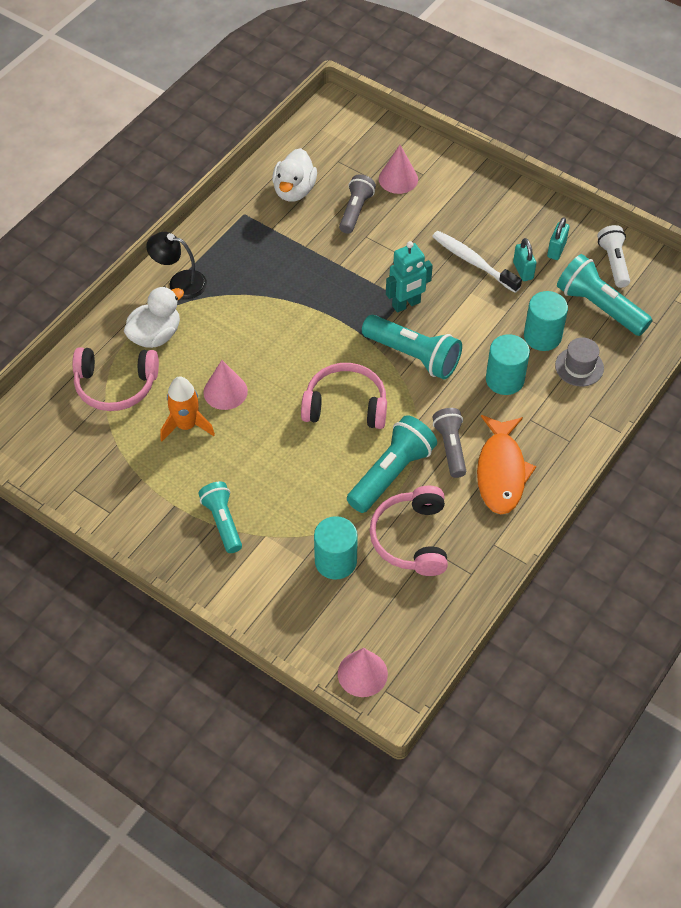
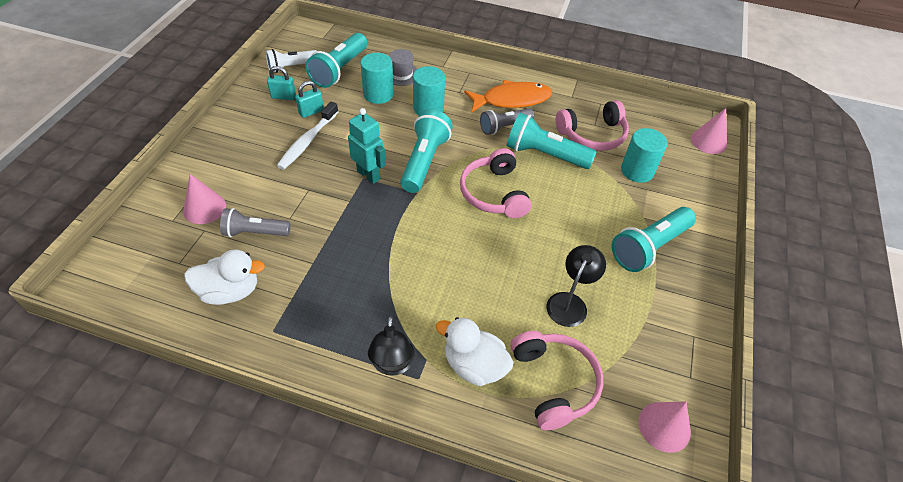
camera: 110 degrees left, 5 degrees down
(186, 425) = (570, 302): orange rocket -> black lamp
(222, 522) = (649, 247): turquoise flashlight -> turquoise flashlight, size x1.52
(225, 391) = (518, 282): pink cone -> pink cone (664, 426)

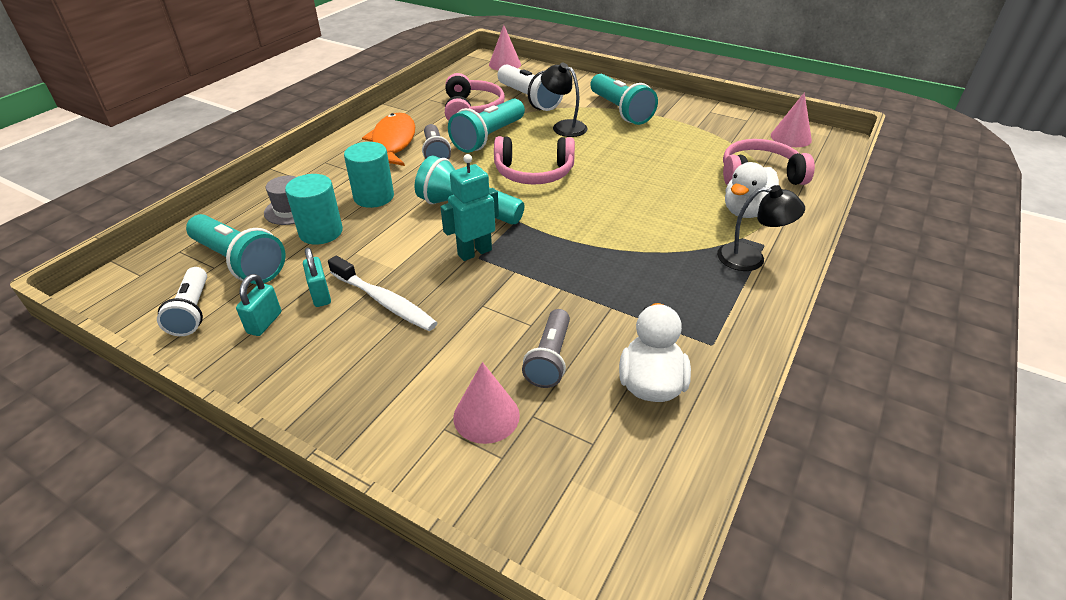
camera: 75 degrees left, 10 degrees down
(570, 302) = (677, 155): black lamp -> black lamp (564, 126)
(637, 171) = (529, 99): turquoise cylinder -> white flashlight

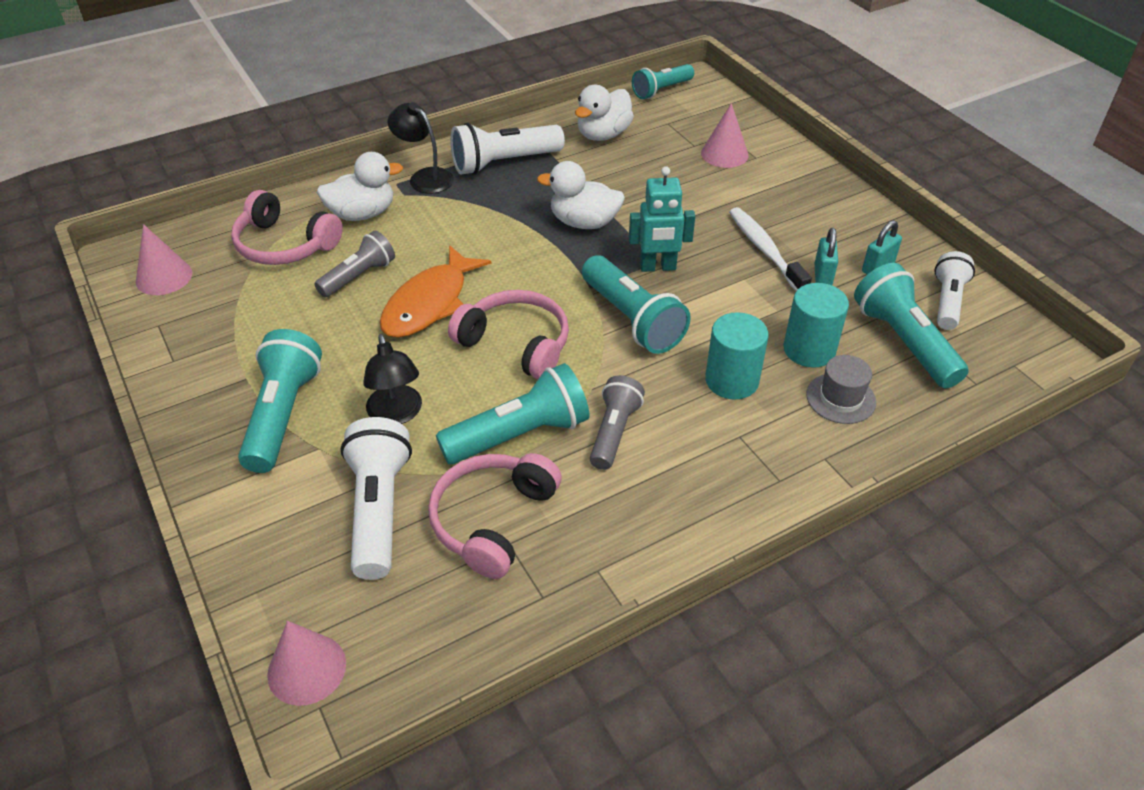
camera: 150 degrees left, 5 degrees up
(393, 142) = (663, 484): orange fish -> orange fish (430, 303)
(550, 358) = (657, 168): grey flashlight -> grey flashlight (358, 276)
(569, 268) = (584, 222): none -> white duck
(654, 516) = (661, 90): none -> turquoise flashlight
(706, 301) = (504, 163): none -> white flashlight

